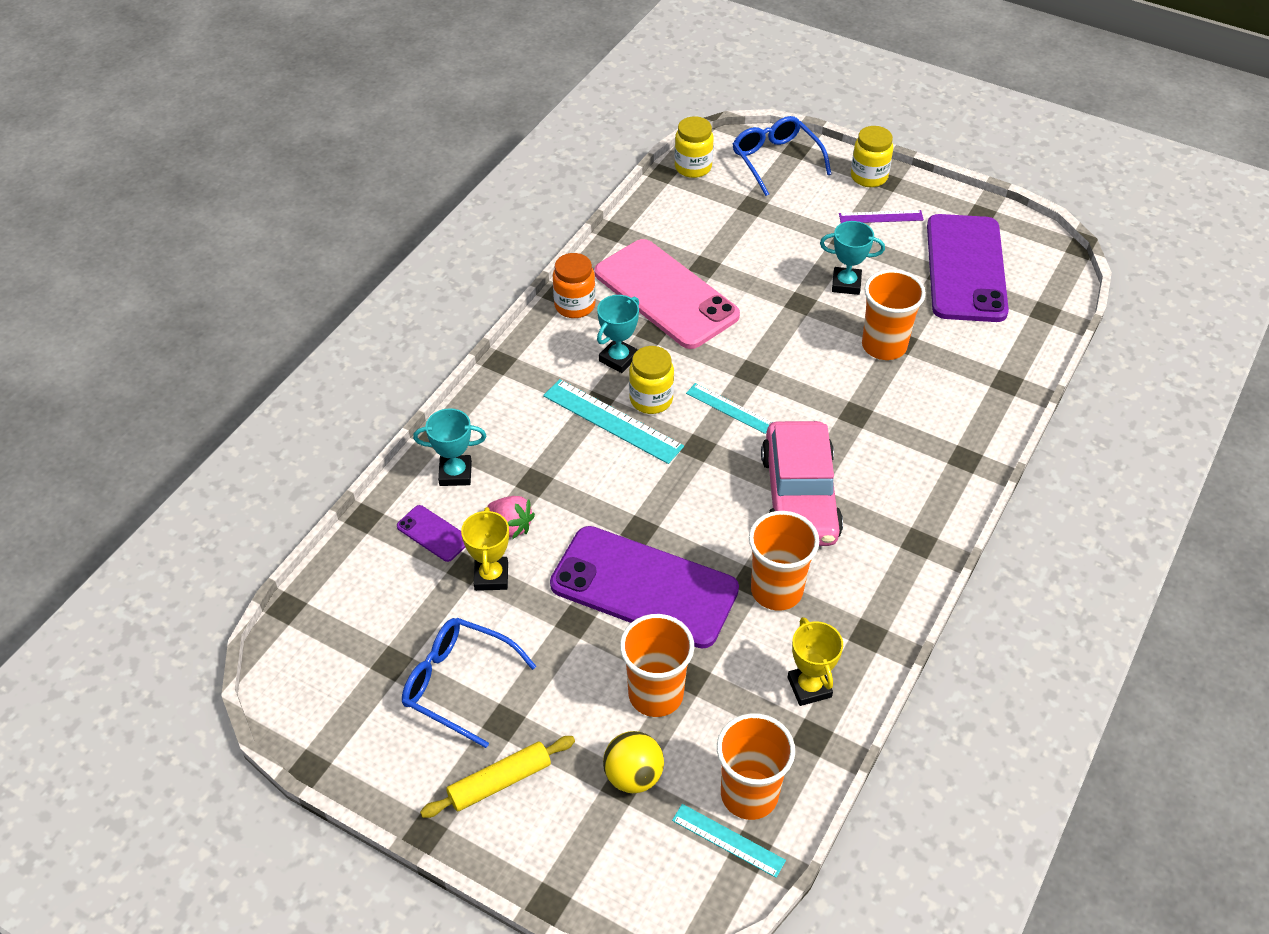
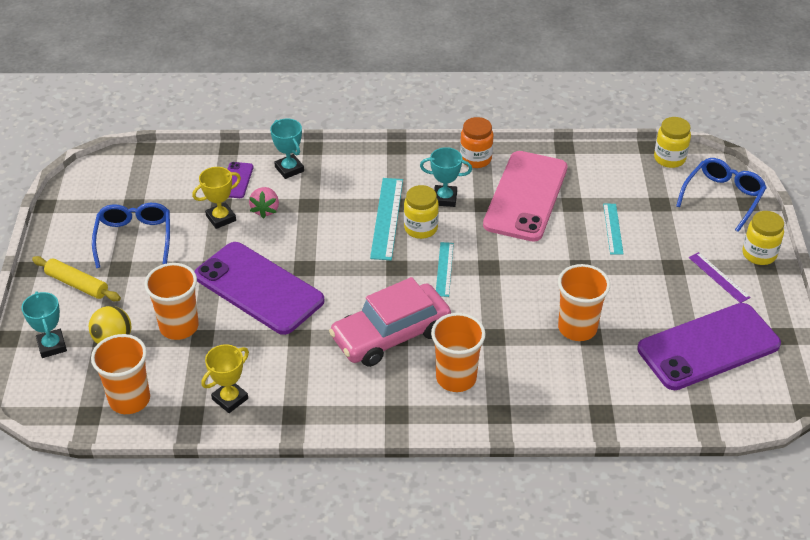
camera: 60 degrees right, 5 degrees down
(644, 587) = (259, 288): purple phone -> purple phone turned 45 degrees counterclockwise
(728, 840) = (91, 402): turquoise ruler -> turquoise ruler (613, 228)
(776, 590) = (300, 353): orange cup -> orange cup (456, 378)
(846, 284) = (624, 284): turquoise trophy -> turquoise trophy (52, 346)

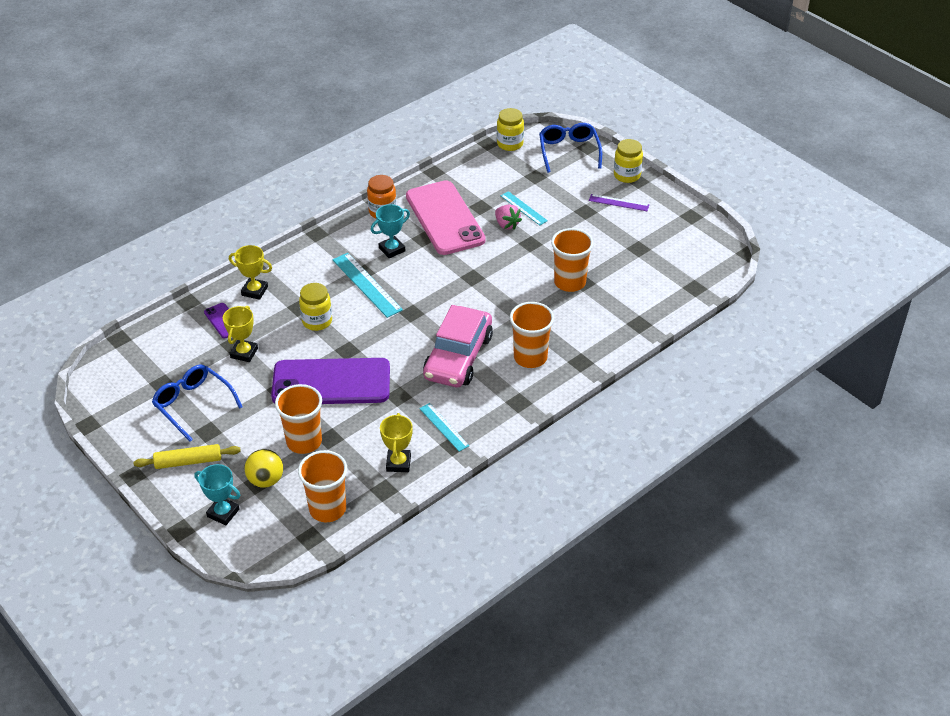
camera: 40 degrees left, 0 degrees up
(265, 210) = (271, 328): pink strawberry -> pink strawberry (506, 224)
(289, 169) = (254, 291): turquoise trophy -> yellow trophy
(421, 228) = (398, 278): yellow jar -> yellow jar (317, 321)
(444, 269) = (445, 295): turquoise ruler -> turquoise ruler (444, 427)
(708, 347) = (657, 248): purple phone -> none

